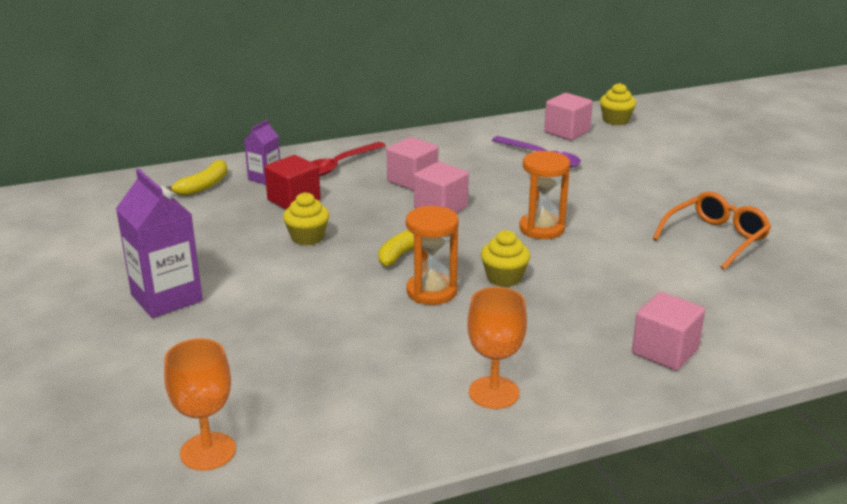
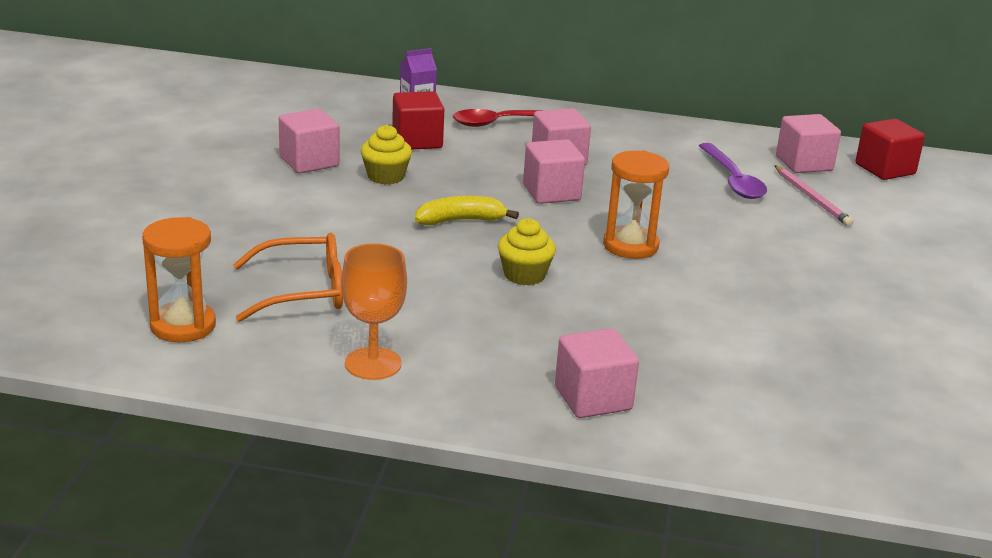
camera: 30 degrees right, 0 degrees up
(166, 298) = (201, 185): purple carton -> none
(203, 186) = (352, 103): yellow banana -> none
(208, 451) = (84, 310): orange goblet -> none
(232, 246) = (309, 162): none -> pink cube
(431, 292) = (436, 261): orange hourglass -> orange hourglass (183, 326)
(602, 154) = (812, 198): none -> pink pencil
(616, 120) = (885, 169): yellow cupcake -> red cube
(716, 238) = (820, 322): orange glasses -> orange glasses (303, 291)

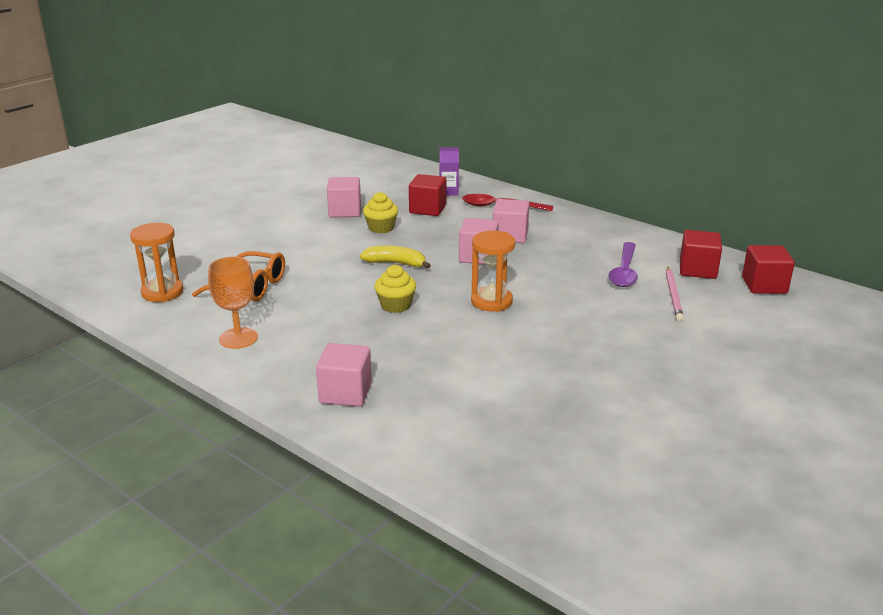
camera: 30 degrees right, 0 degrees up
(804, 163) = (697, 270): pink cube -> red cube

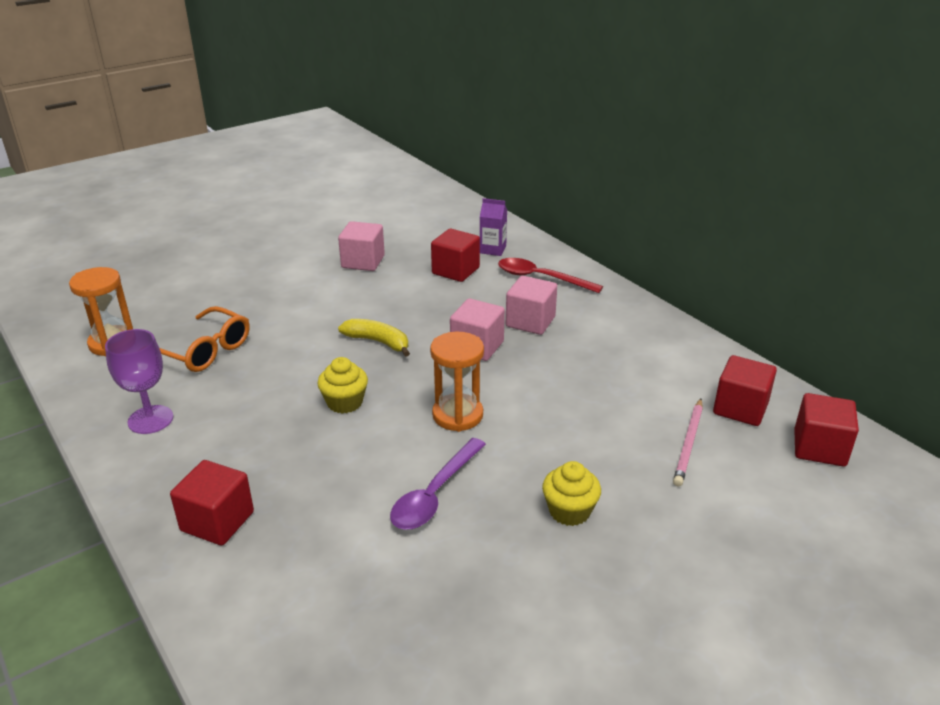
camera: 15 degrees right, 5 degrees up
(238, 338) = (150, 419): orange goblet -> purple goblet
(345, 393) = (217, 521): pink cube -> red cube
(381, 228) = (389, 290): yellow cupcake -> yellow cupcake (569, 511)
(624, 271) = (643, 396): purple spoon -> purple spoon (435, 494)

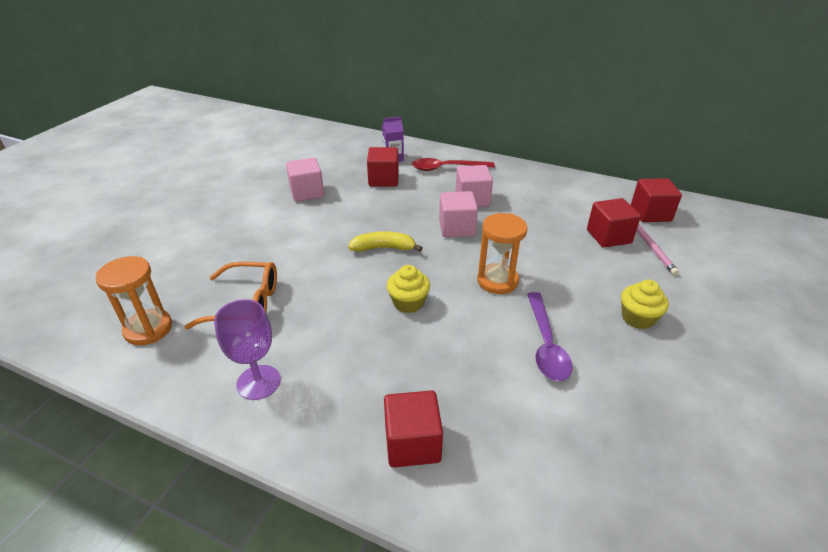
camera: 30 degrees left, 5 degrees up
(819, 448) = (713, 222): red cube -> red cube (608, 236)

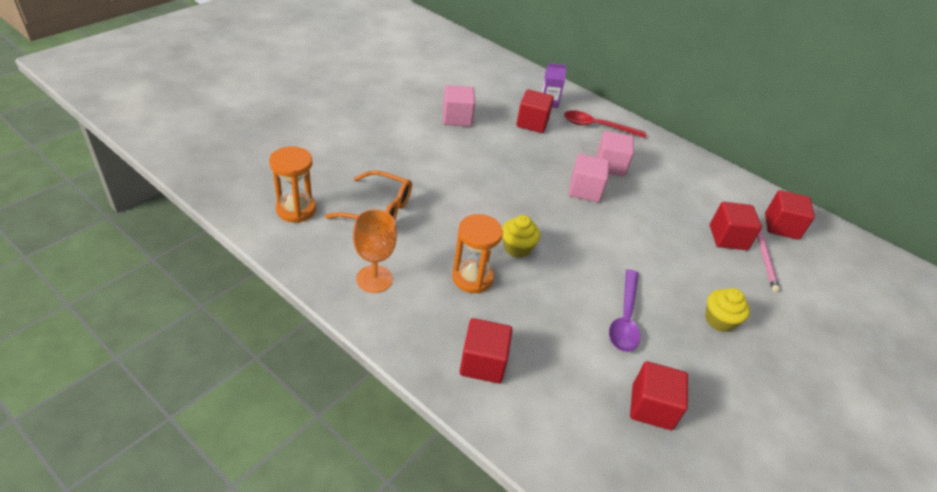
camera: 10 degrees right, 5 degrees up
(258, 382) = (374, 279): purple goblet -> orange goblet
(383, 248) = (511, 191): yellow banana -> none
(497, 281) = (604, 250): orange hourglass -> orange hourglass (472, 278)
(613, 434) = (651, 407): none -> red cube

